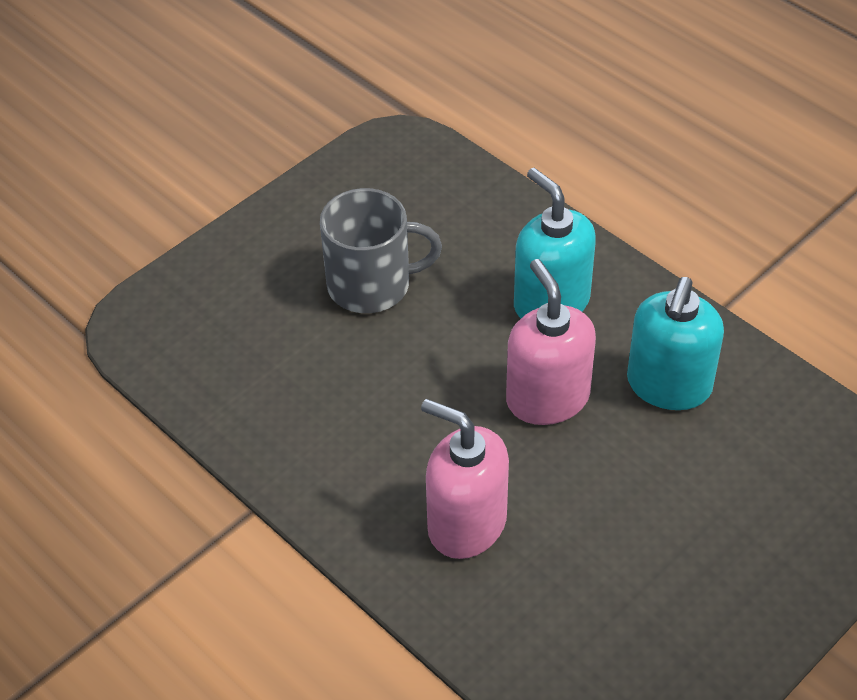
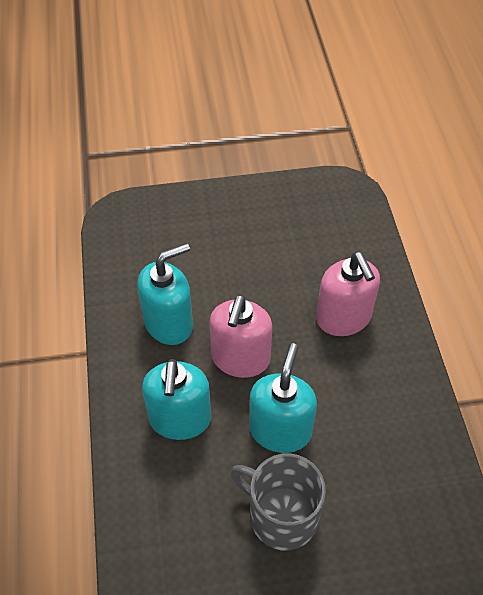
camera: 145 degrees left, 5 degrees up
(436, 354) = (280, 430): none -> turquoise soap dispenser

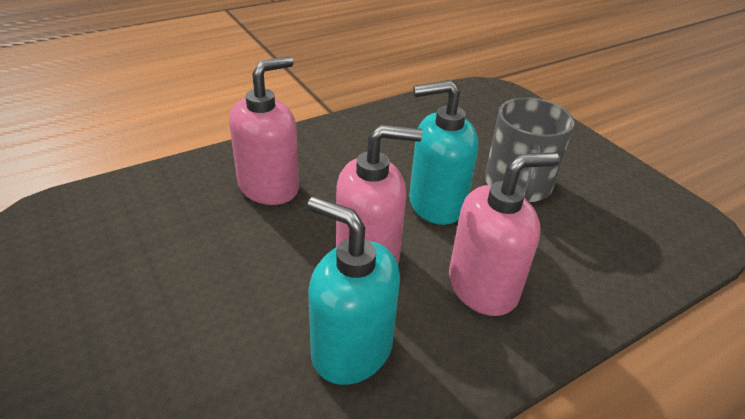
camera: 115 degrees left, 15 degrees down
(180, 419) = (483, 287): turquoise soap dispenser -> pink soap dispenser

